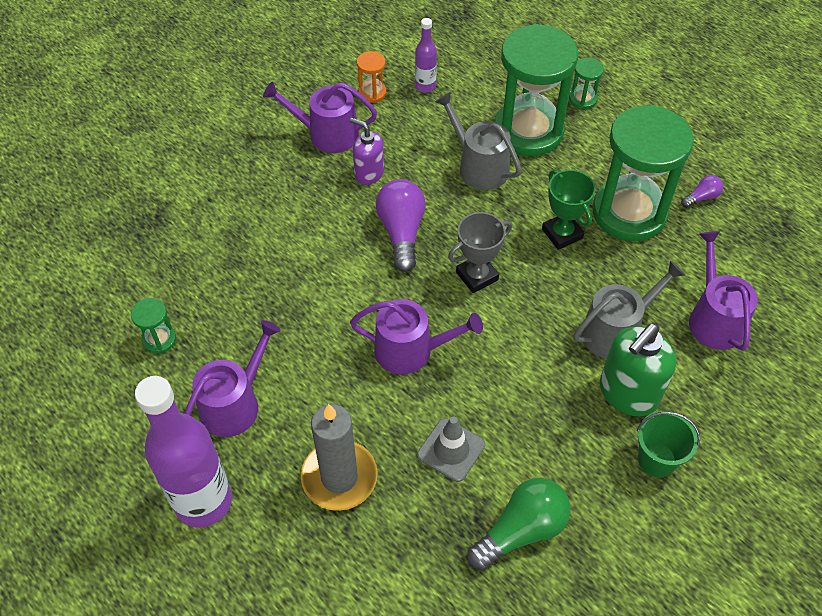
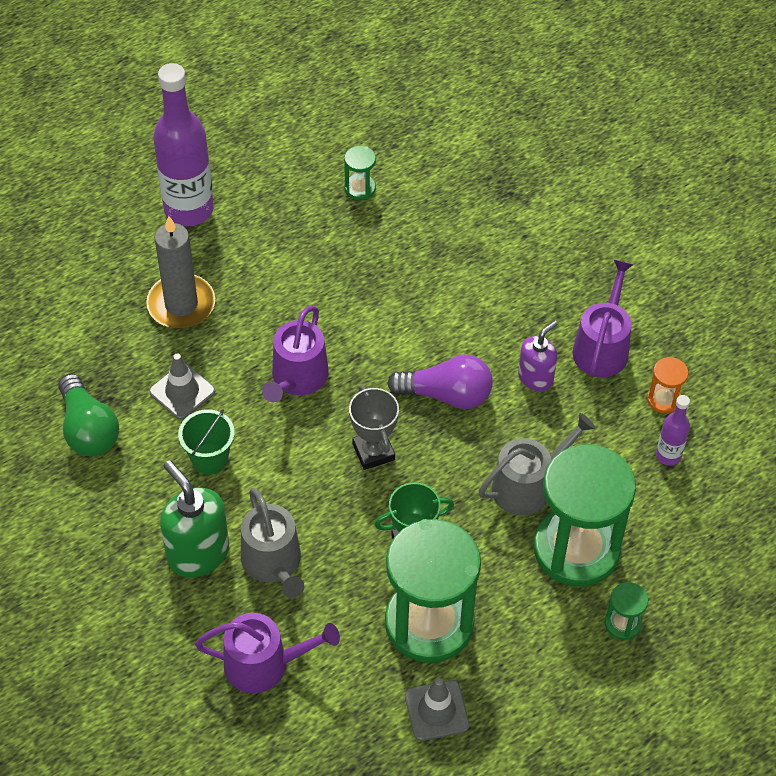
camera: 100 degrees right, 0 degrees up
(235, 404) = (276, 238): purple watering can -> none
(656, 459) = (120, 557): green bucket -> green bucket (209, 458)
(701, 197) = (436, 710): purple light bulb -> grey traffic cone

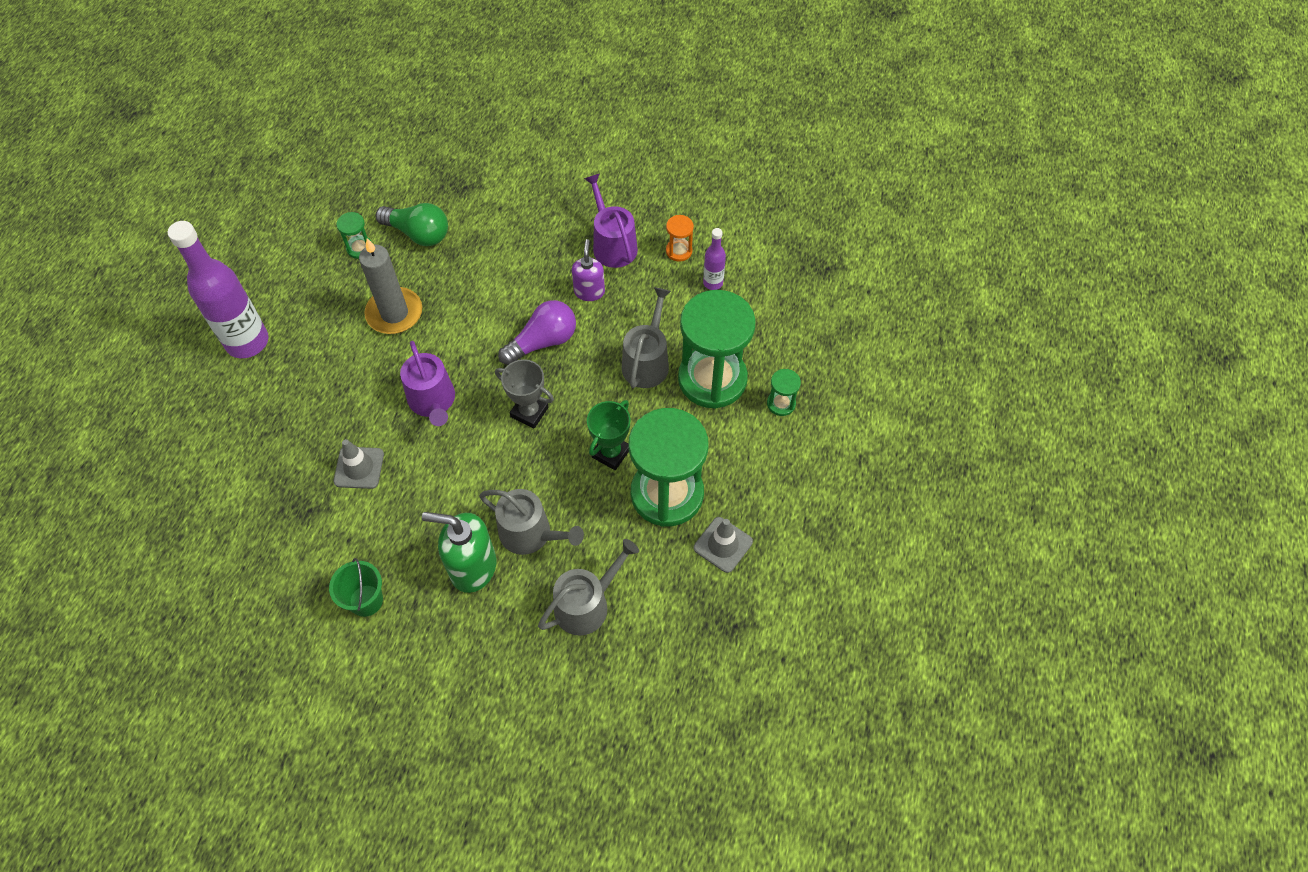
camera: 40 degrees left, 5 degrees up
(88, 429) = (313, 543): green light bulb -> green light bulb (418, 234)
(181, 304) = (302, 410): grey candle -> grey candle (394, 313)
(209, 458) = (421, 498): green bucket -> green bucket (366, 600)
(264, 664) = (587, 604): purple watering can -> grey watering can

